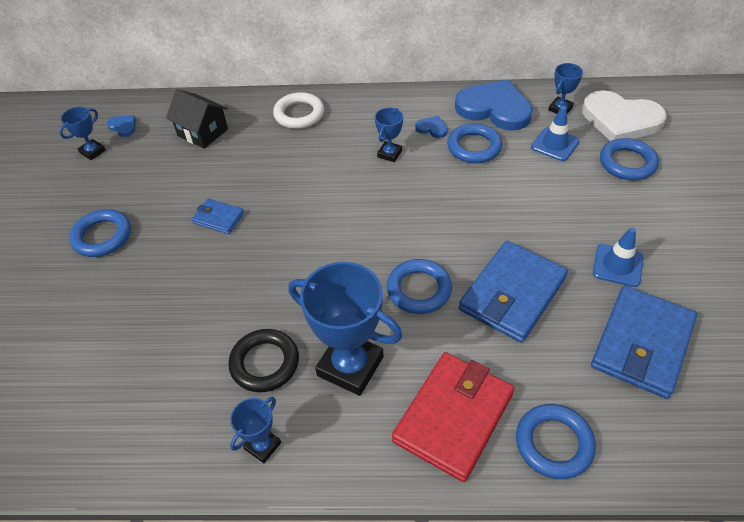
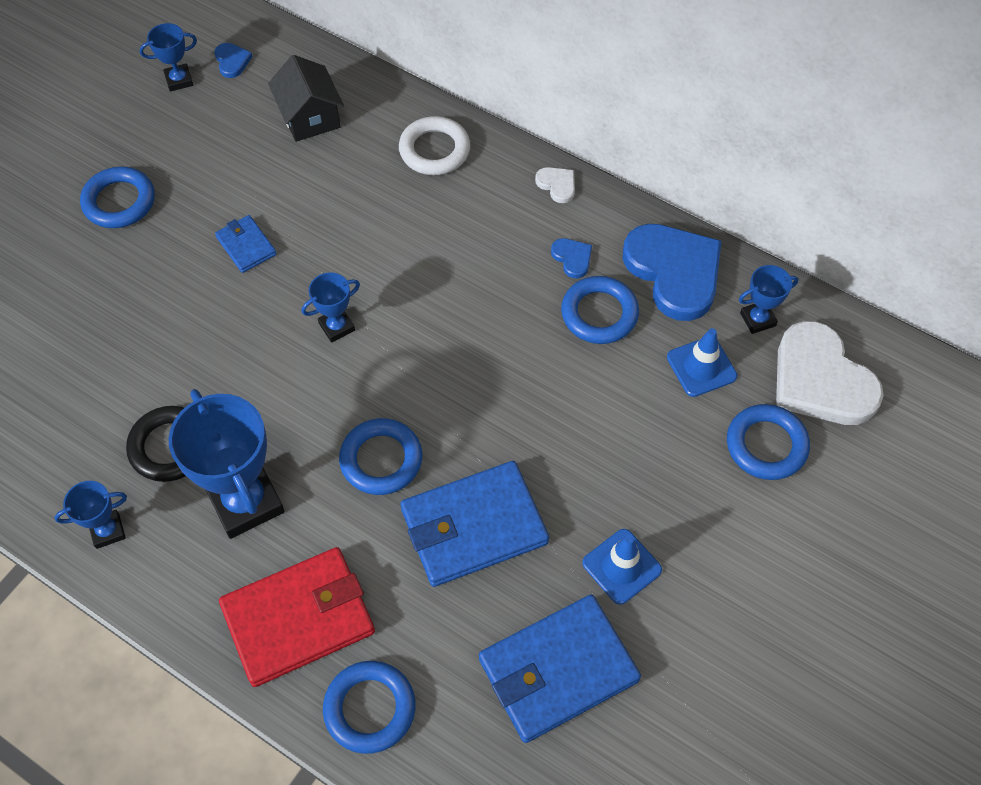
camera: 30 degrees right, 10 degrees up
(388, 99) = (557, 185): none -> white heart
(389, 154) = (493, 266): blue trophy -> blue trophy (336, 327)

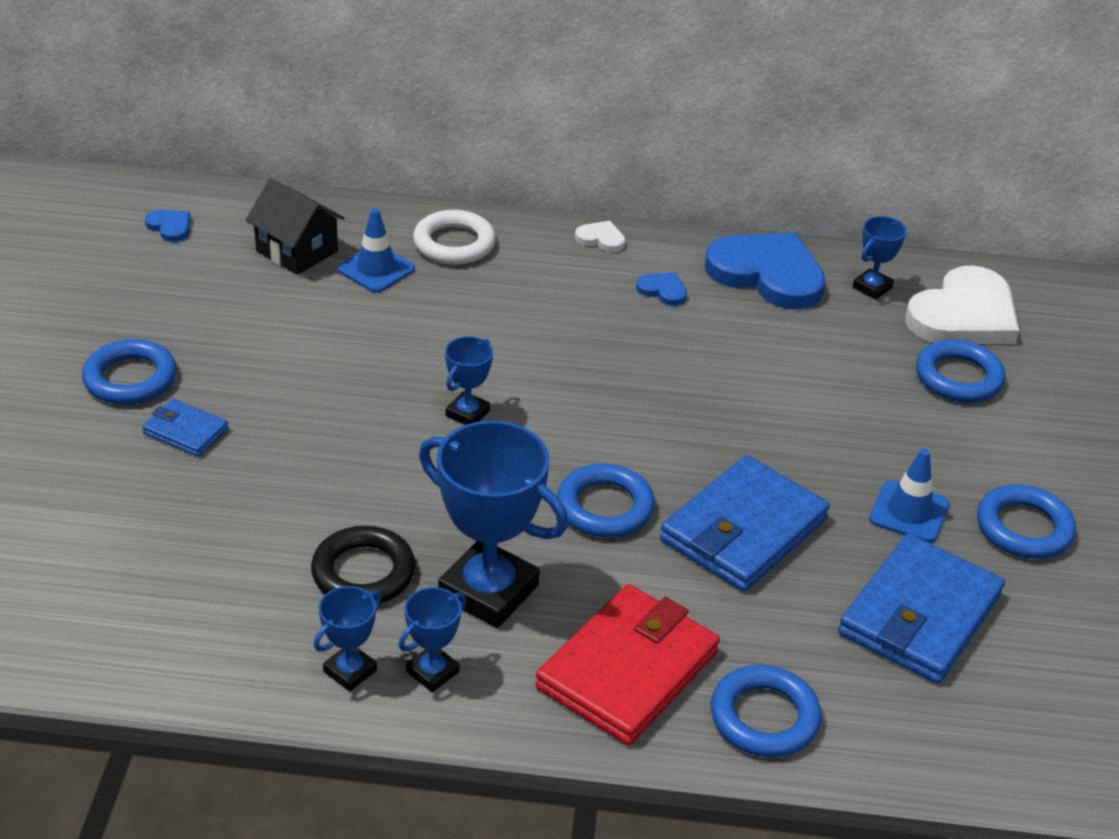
camera: 30 degrees left, 20 degrees down
(179, 80) = (119, 257): blue trophy -> blue trophy (432, 672)
(246, 246) = (312, 375): blue wallet -> blue wallet (185, 431)
(599, 314) = (724, 325): blue ring -> blue ring (1023, 528)
(701, 367) = (852, 337): blue traffic cone -> blue traffic cone (376, 269)
(820, 380) = (964, 315): white heart -> white heart turned 75 degrees counterclockwise

